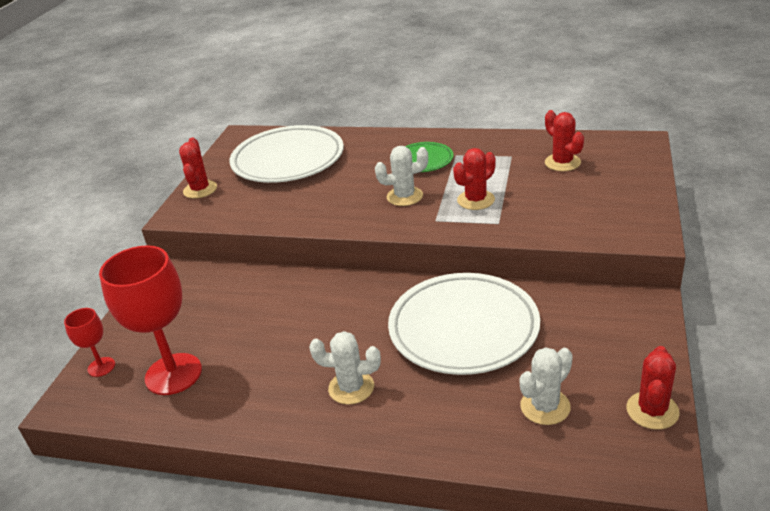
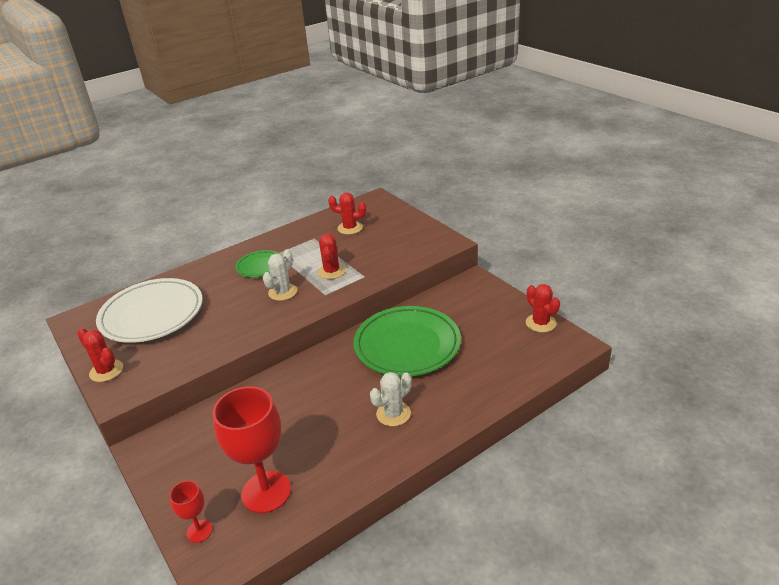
camera: 50 degrees left, 0 degrees up
(463, 329) = (407, 345): white plate -> green plate
(545, 406) = (498, 352): white cactus -> none

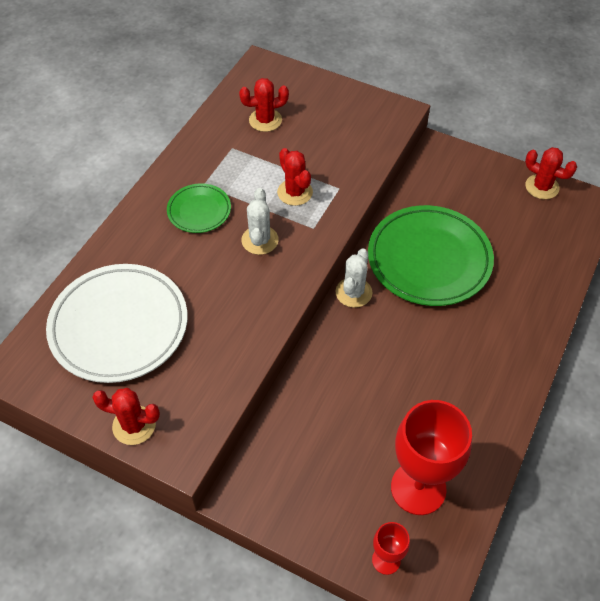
camera: 30 degrees left, 20 degrees up
(393, 414) = (475, 348): white cactus -> white cactus (353, 292)

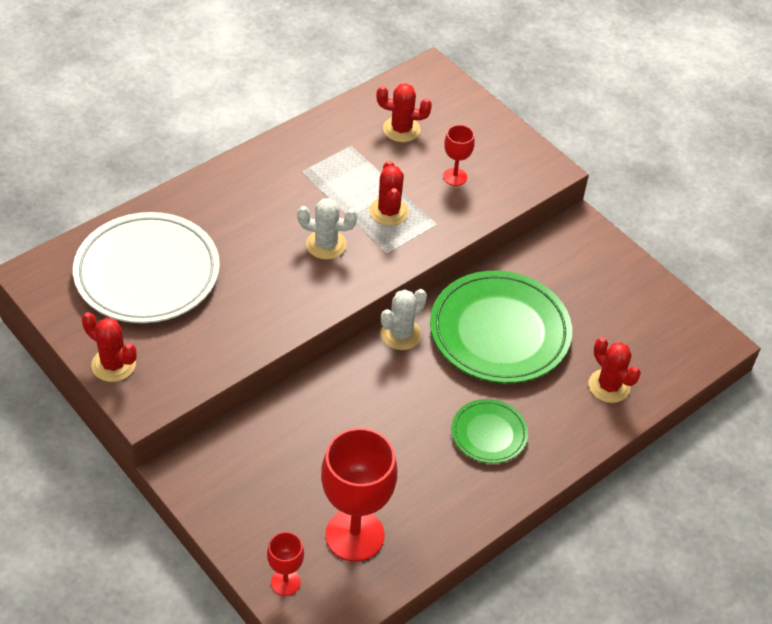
camera: 20 degrees right, 5 degrees down
(199, 211) = (282, 195): green plate -> green plate (489, 434)
(260, 240) = (326, 244): white cactus -> white cactus turned 75 degrees clockwise
(330, 144) = (455, 177): none -> red goblet
(542, 187) = (672, 306): red cactus -> red cactus (609, 386)

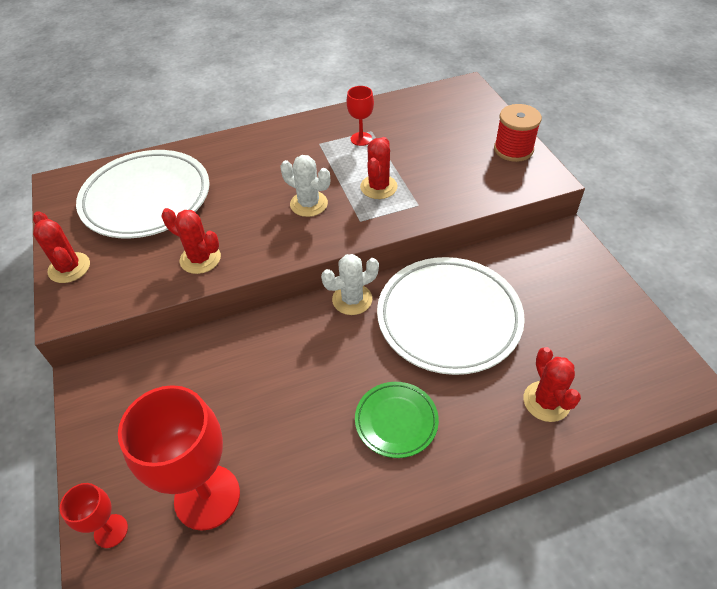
camera: 25 degrees right, 0 degrees up
(401, 129) = (421, 125): red cactus -> red cactus (200, 259)
(455, 177) = (452, 169): red goblet -> red goblet (361, 139)
(499, 332) = (448, 318): green plate -> white plate
(507, 142) = (513, 149): none -> red spool

